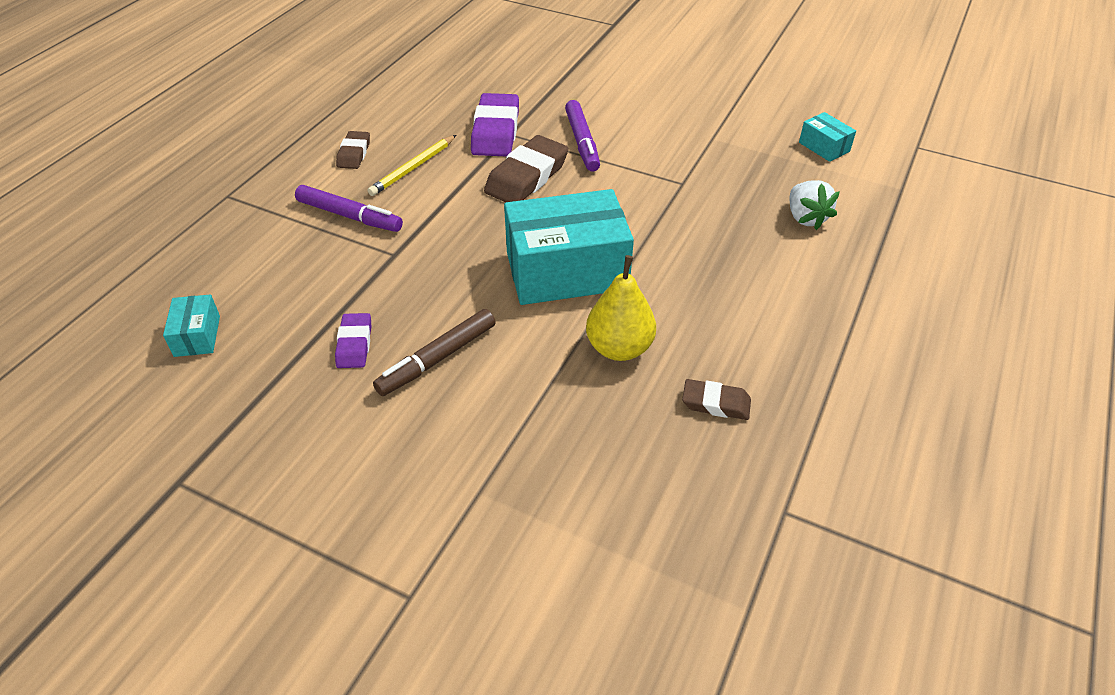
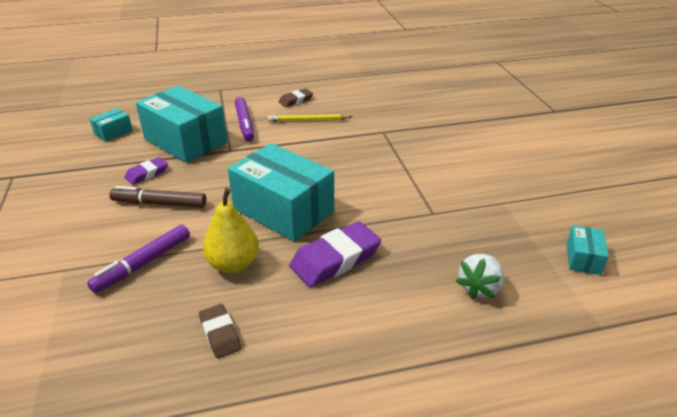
camera: 50 degrees right, 10 degrees down
(320, 280) = (185, 141): none -> turquoise box
(496, 131) = (378, 127): purple eraser -> purple eraser (335, 259)
(527, 177) = (352, 156): brown eraser -> none
(582, 142) = (414, 157): purple marker -> purple marker (143, 264)

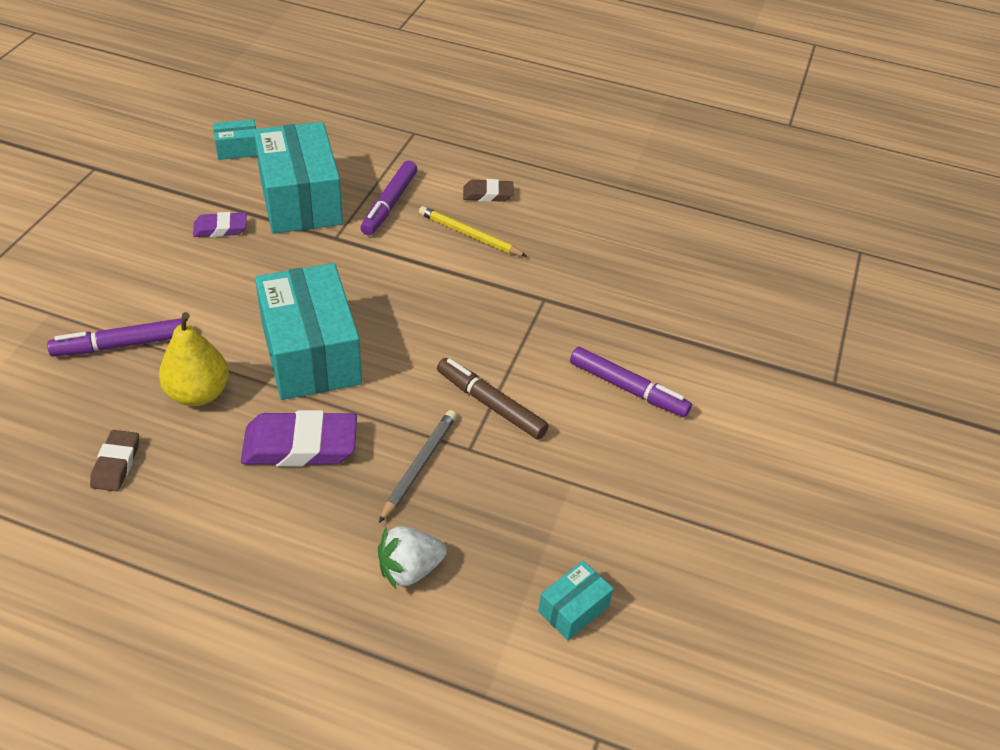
camera: 30 degrees right, 10 degrees up
(159, 203) = (198, 277): brown marker -> brown marker (490, 404)
(417, 234) = (419, 466): none -> grey pencil
(474, 151) = (628, 388): none -> purple marker

